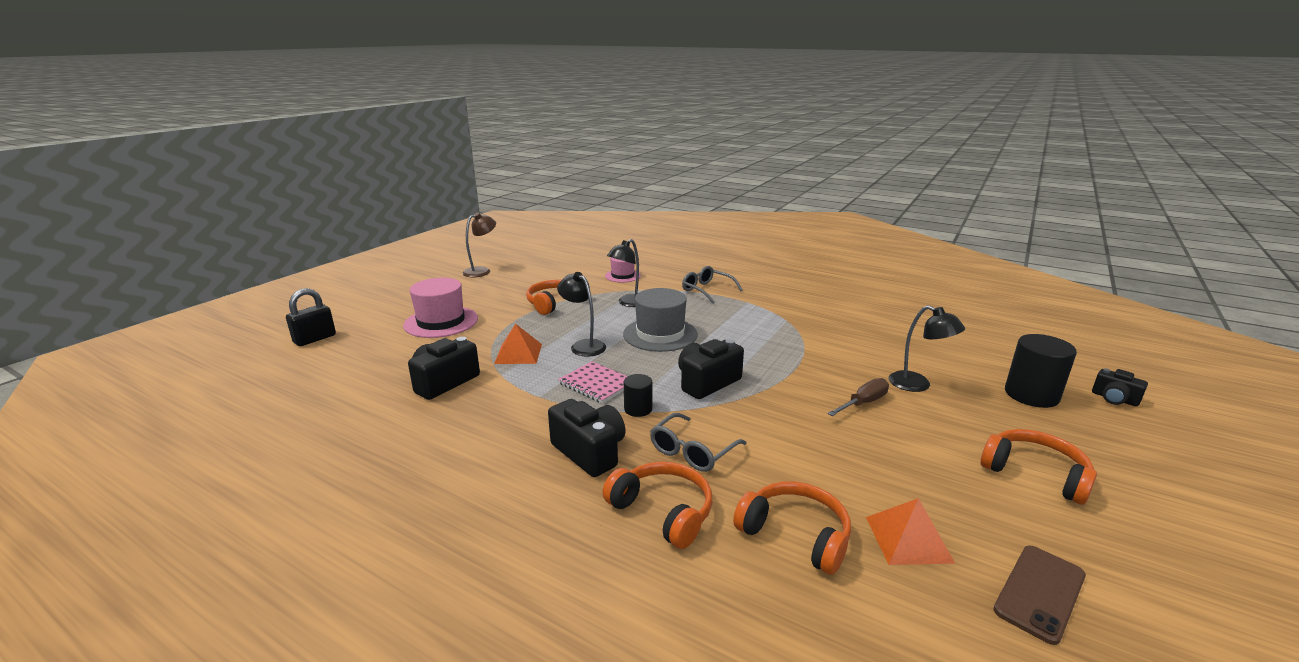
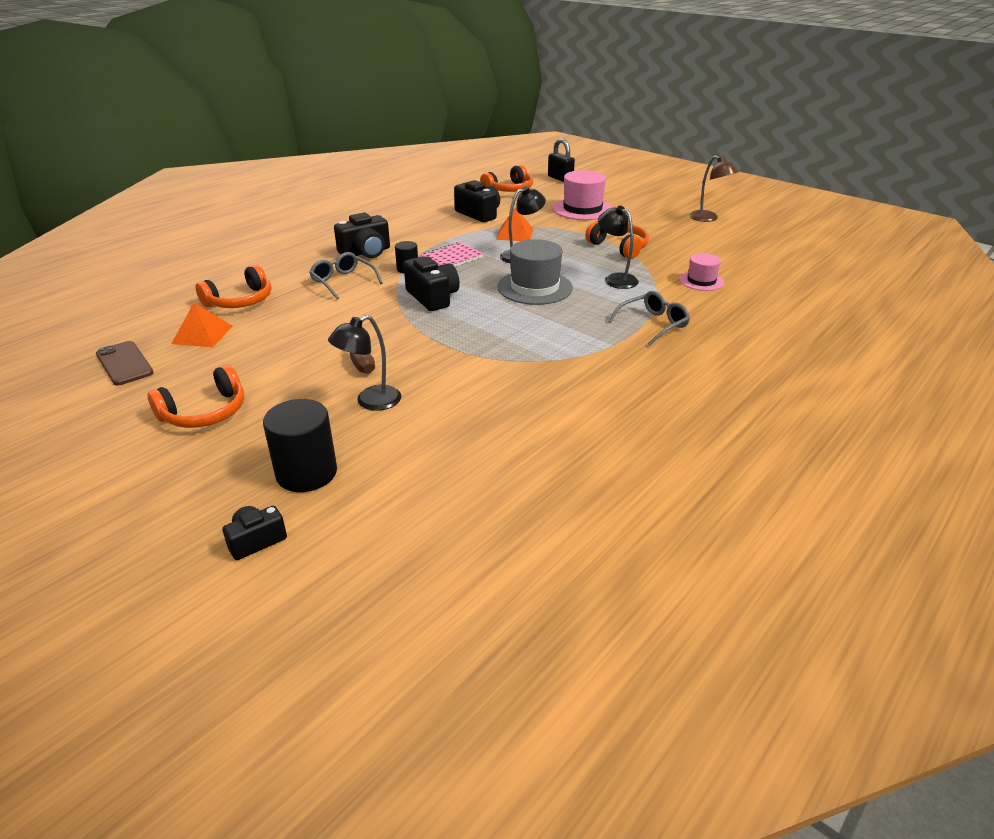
camera: 100 degrees right, 10 degrees up
(662, 512) = (293, 268): orange headphones -> orange headphones (509, 189)

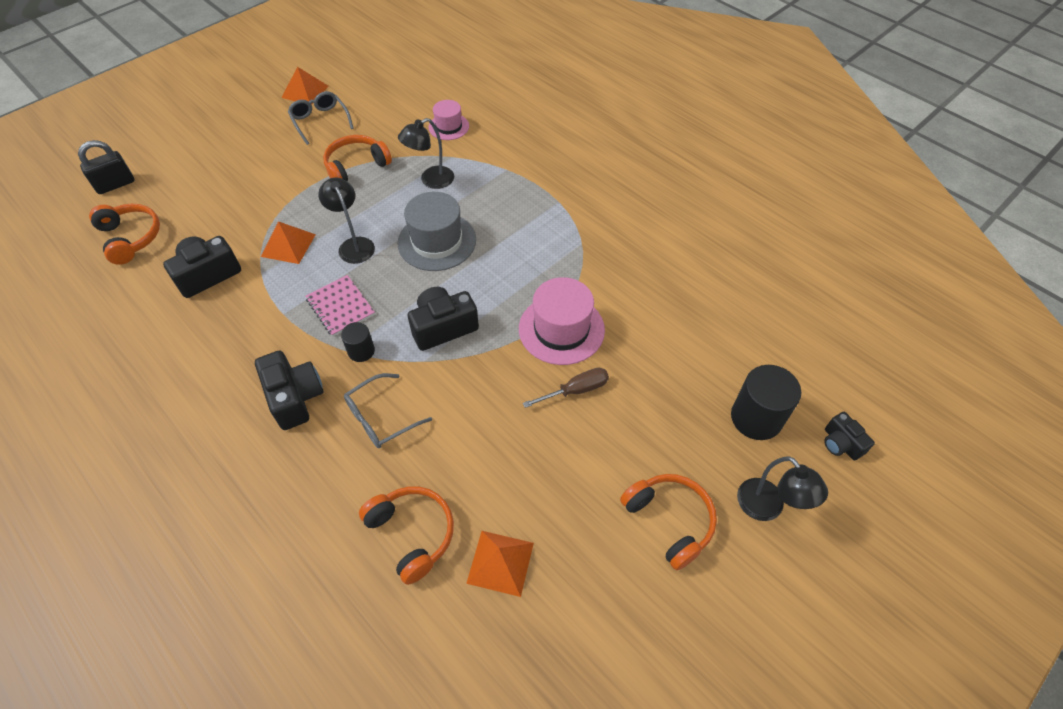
camera: 85 degrees left, 20 degrees up
(124, 363) = (566, 643): brown phone -> none
(370, 402) = (649, 377): black lamp -> black lamp (767, 508)
(582, 209) = (235, 178): pink hat -> pink hat (561, 329)
(652, 324) = (526, 172): grey glasses -> grey glasses (320, 121)
(708, 218) = (305, 91): brown lamp -> orange pyramid

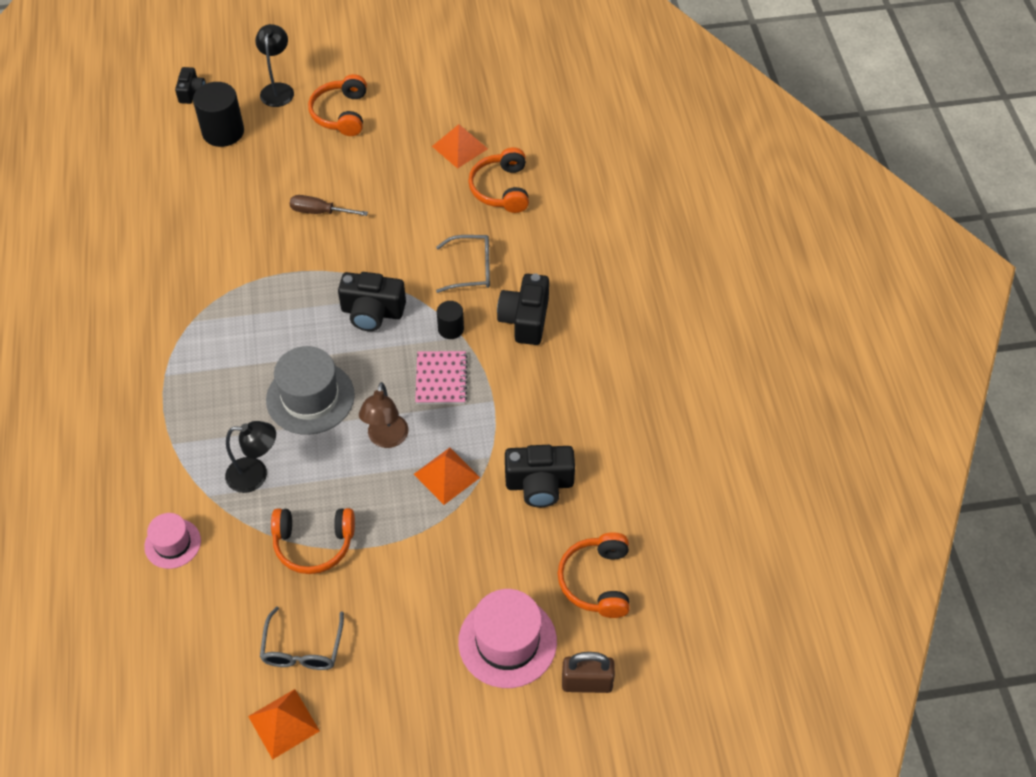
camera: 145 degrees left, 0 degrees up
(115, 184) = (587, 682): black padlock -> brown padlock
(354, 245) = (386, 439): black lamp -> brown lamp
(561, 329) = (285, 259): pink hat -> pink hat (507, 641)

